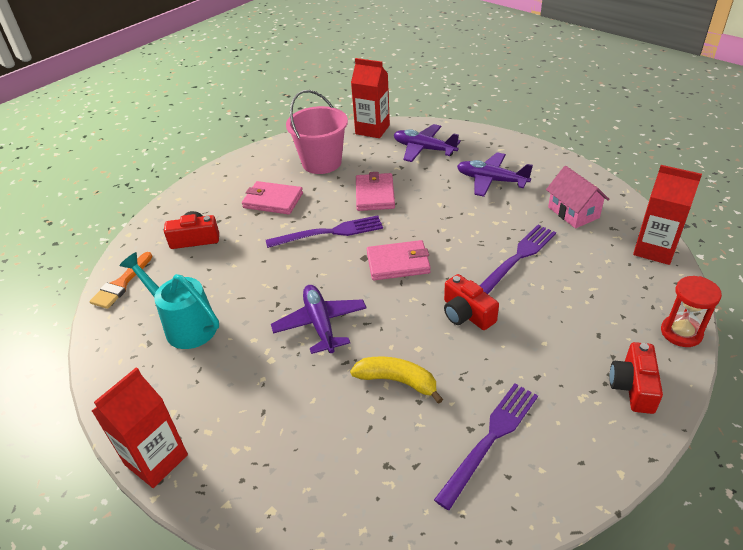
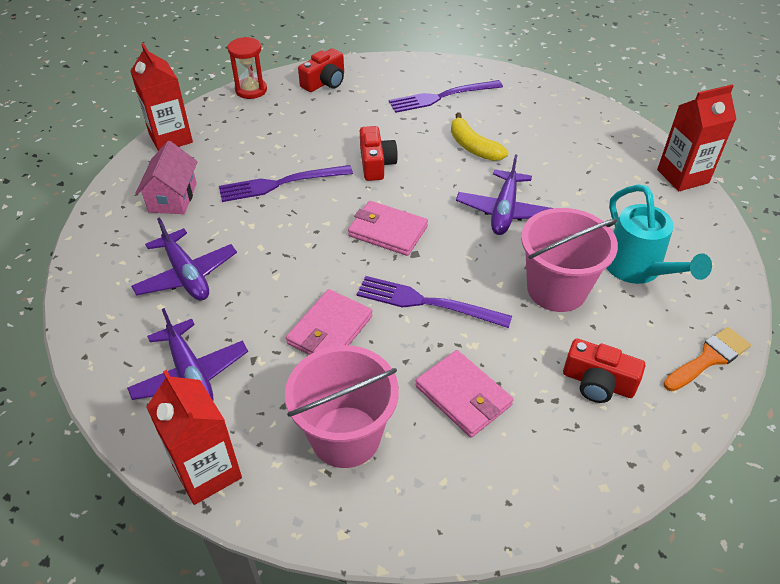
camera: 150 degrees left, 5 degrees up
(244, 281) = (556, 289): none -> pink bucket

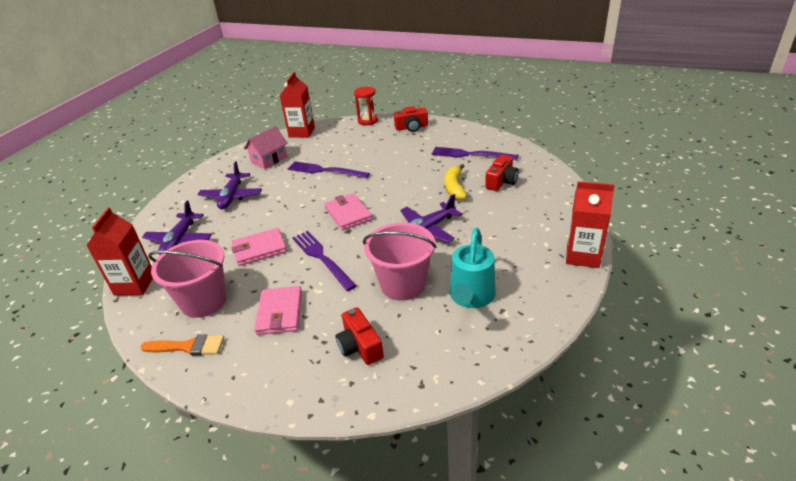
camera: 40 degrees right, 10 degrees down
(376, 164) = (386, 178): red camera -> red camera (501, 181)
(708, 358) = (449, 371): orange brush -> orange brush (188, 346)

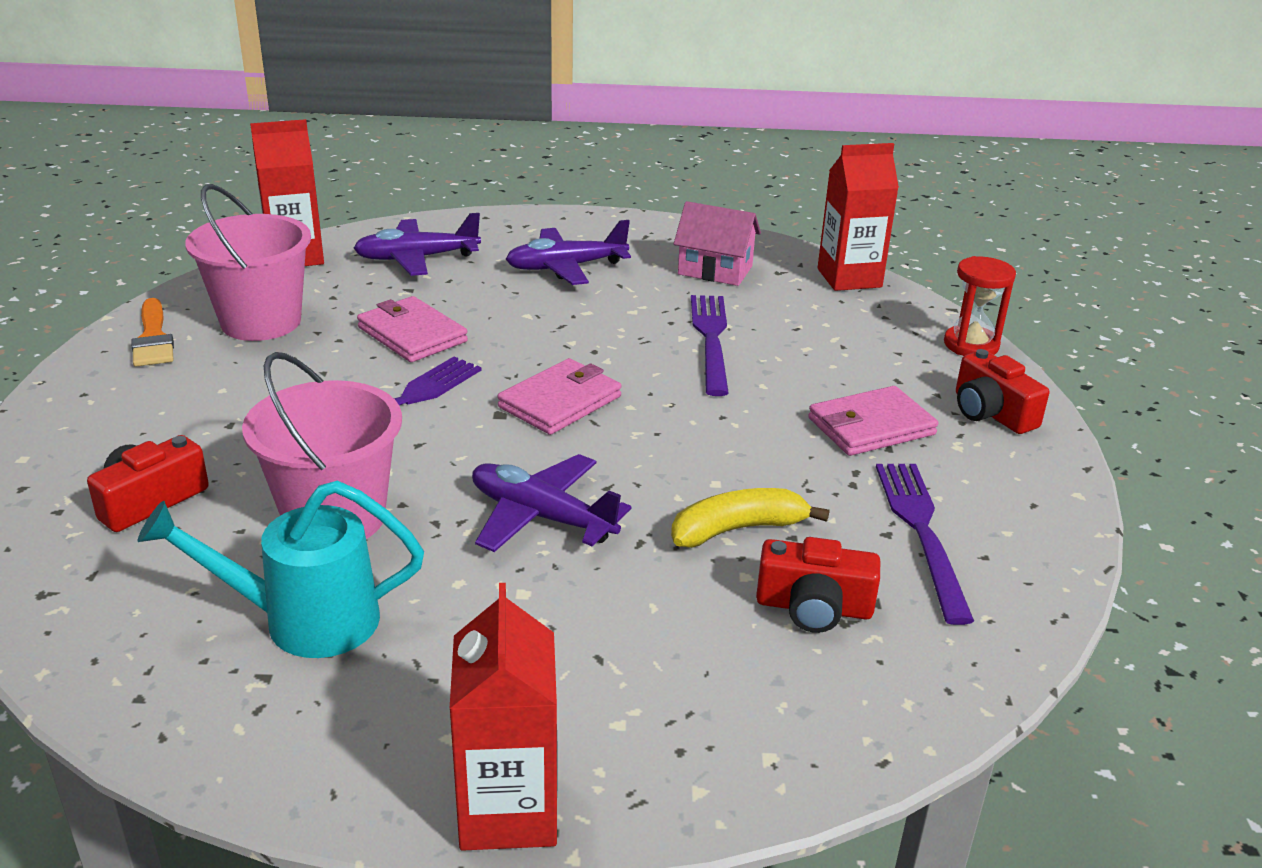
camera: 65 degrees right, 5 degrees down
(280, 313) = (237, 398): pink wallet -> pink wallet (871, 427)

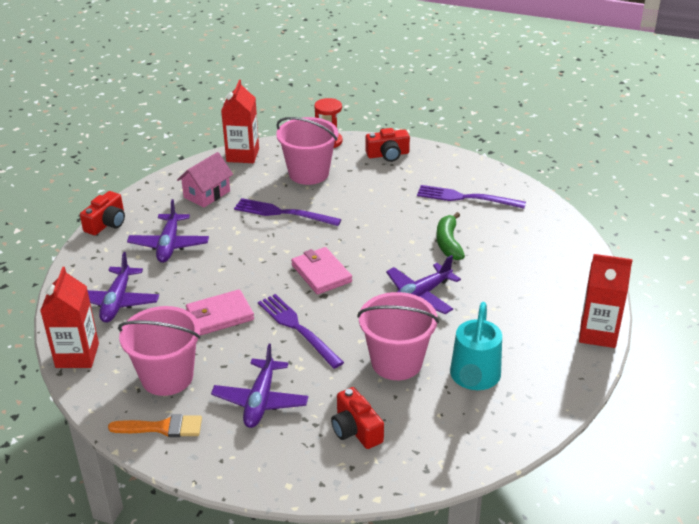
camera: 70 degrees left, 5 degrees up
(215, 402) = (260, 401): none -> purple plane
(738, 529) = (448, 243): yellow banana -> green banana
(814, 607) = (505, 237): red camera -> red camera (107, 223)
(849, 342) = (308, 173): none -> pink bucket
(871, 427) = (385, 188): pink wallet -> none

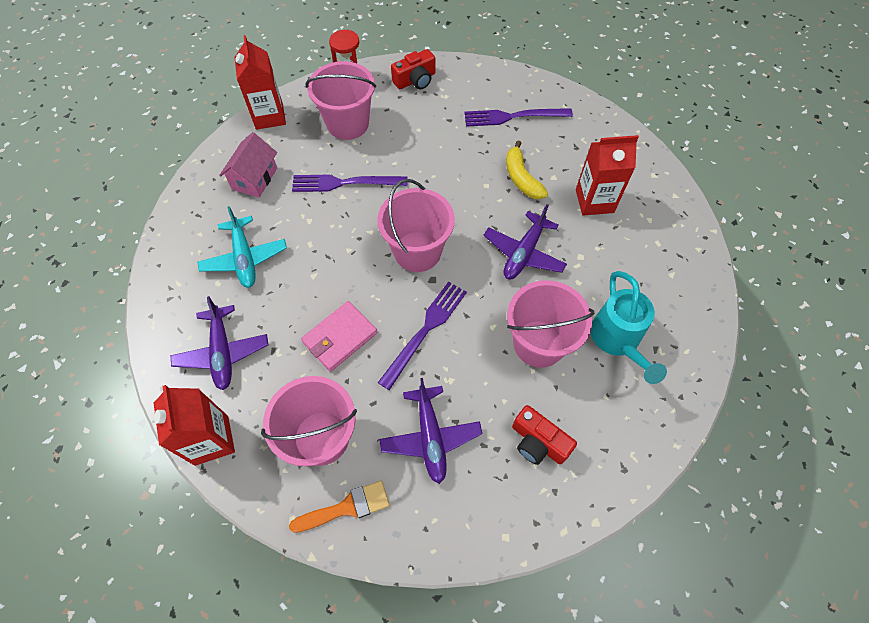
camera: 20 degrees left, 25 degrees up
(107, 223) = (163, 247): red camera -> none
(169, 245) = (244, 258): purple plane -> turquoise plane
(297, 328) = (425, 330): purple fork -> purple fork turned 90 degrees clockwise
(321, 273) = (417, 251): pink wallet -> pink bucket
(448, 243) = (521, 178): green banana -> yellow banana
(598, 333) = (700, 251): red carton -> red carton (594, 201)

